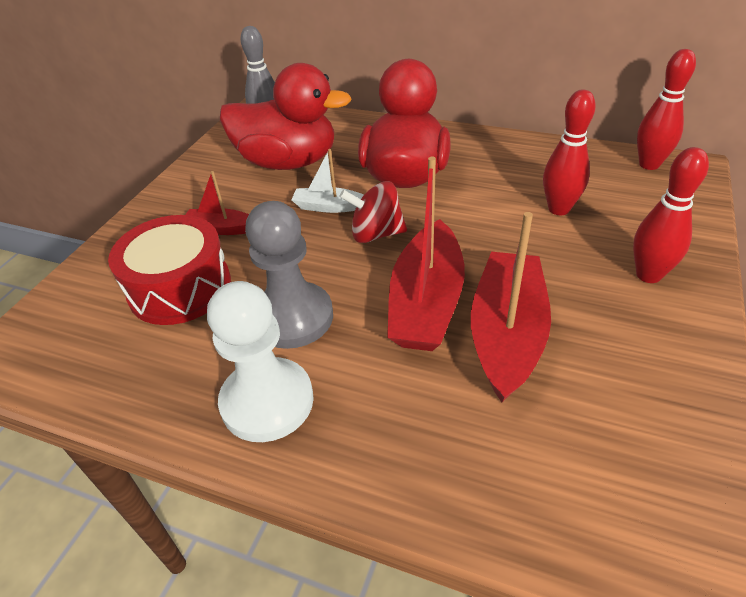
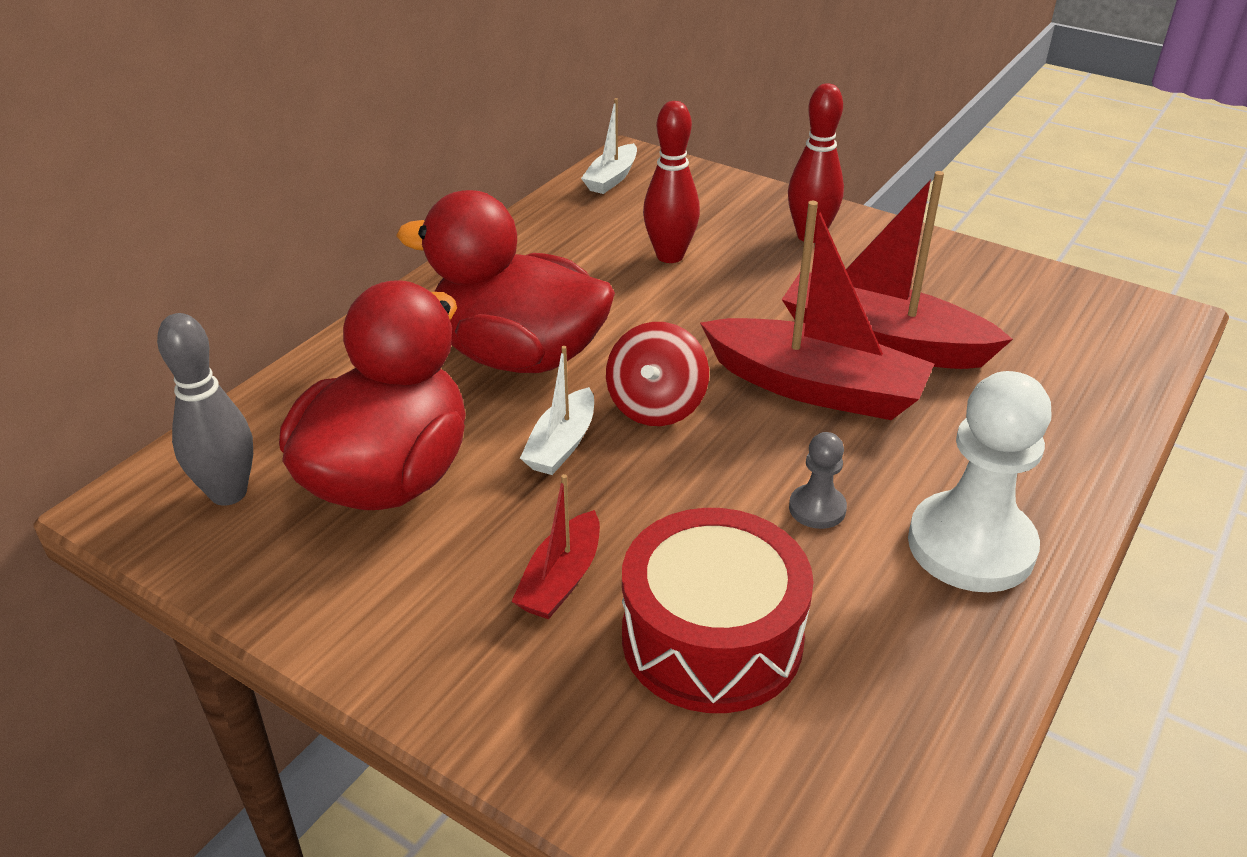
camera: 80 degrees left, 5 degrees down
(293, 317) = (817, 508): grey pawn -> grey pawn, size x0.47
(649, 164) = (611, 178): red bowling pin -> white boat

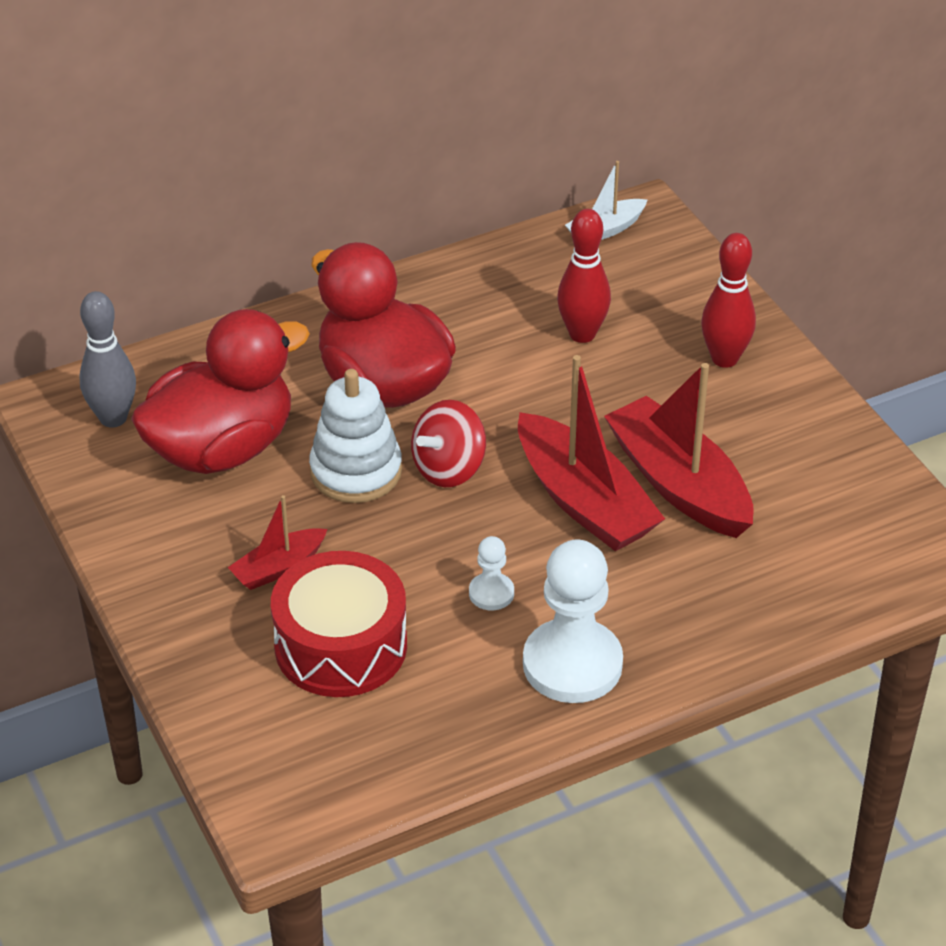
camera: 30 degrees right, 5 degrees up
(561, 444) = (356, 471): white boat -> white stacking toy
(817, 508) = (491, 593): grey pawn -> white pawn

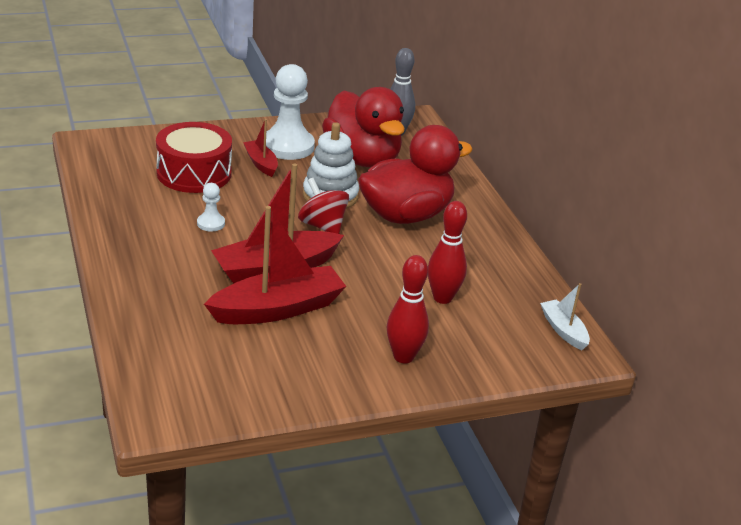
camera: 95 degrees right, 10 degrees down
(572, 664) = (140, 240): white pawn -> white pawn (288, 146)

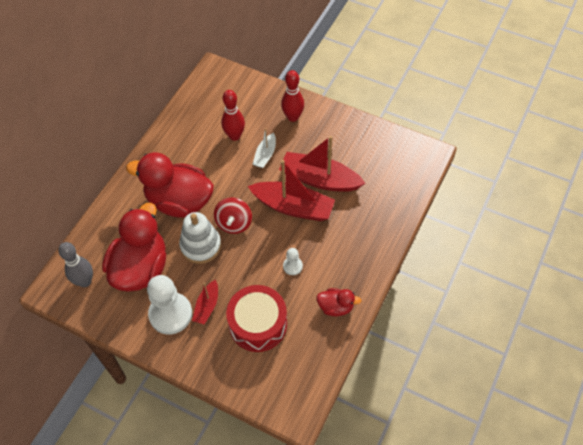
camera: 130 degrees left, 25 degrees up
(124, 216) = (336, 307): none -> red duck
(563, 330) = (206, 85): white boat -> white boat (265, 155)

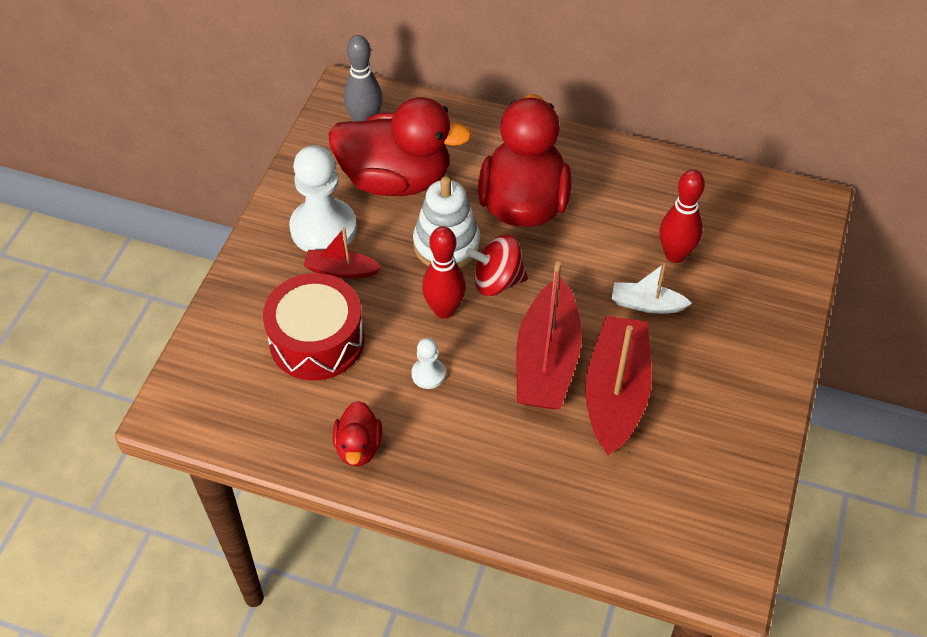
camera: 80 degrees right, 5 degrees down
(293, 117) = (745, 335): red bowling pin -> red bowling pin (444, 310)

